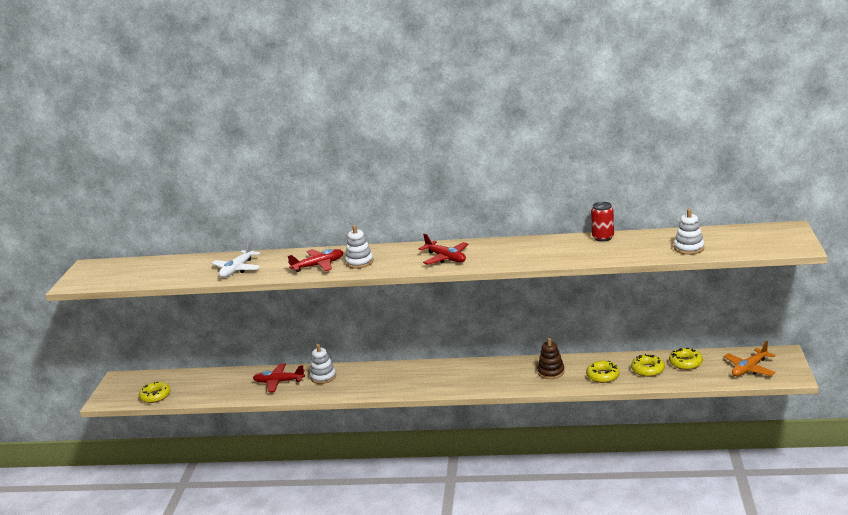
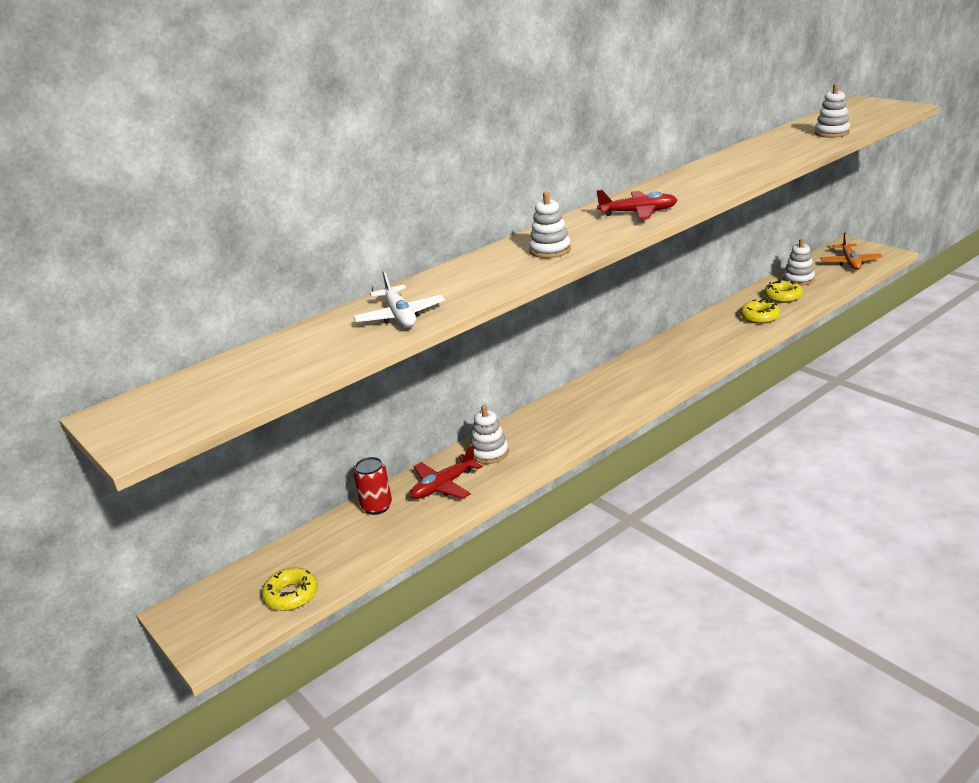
camera: 45 degrees left, 5 degrees up
(318, 265) = (506, 271): red plane -> none
(551, 372) = (711, 335): brown stacking toy -> none
(603, 237) = (740, 151): red can -> red can (377, 507)
(685, 363) = (798, 279): yellow donut -> white stacking toy

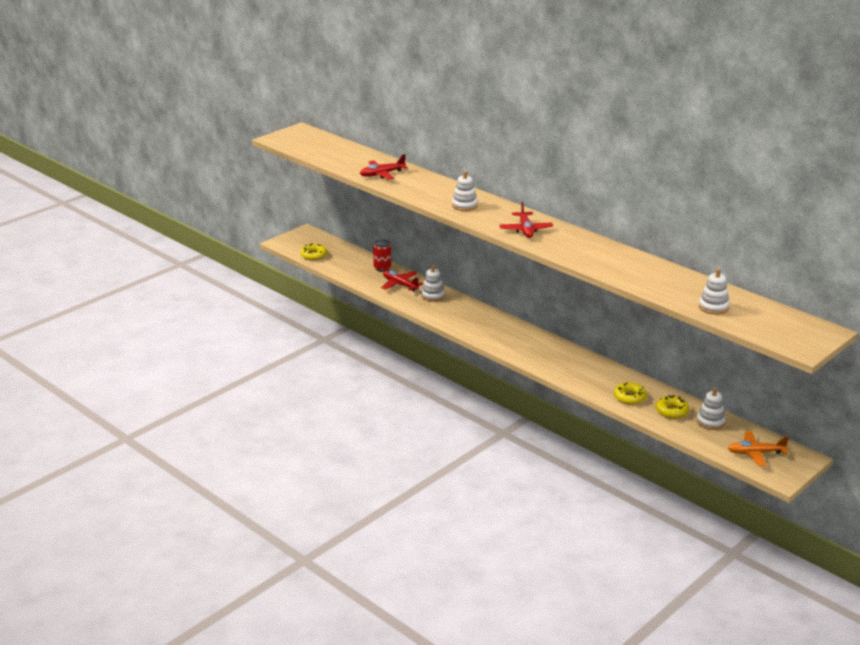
camera: 80 degrees right, 0 degrees up
(400, 316) = (382, 174): white plane -> red plane

